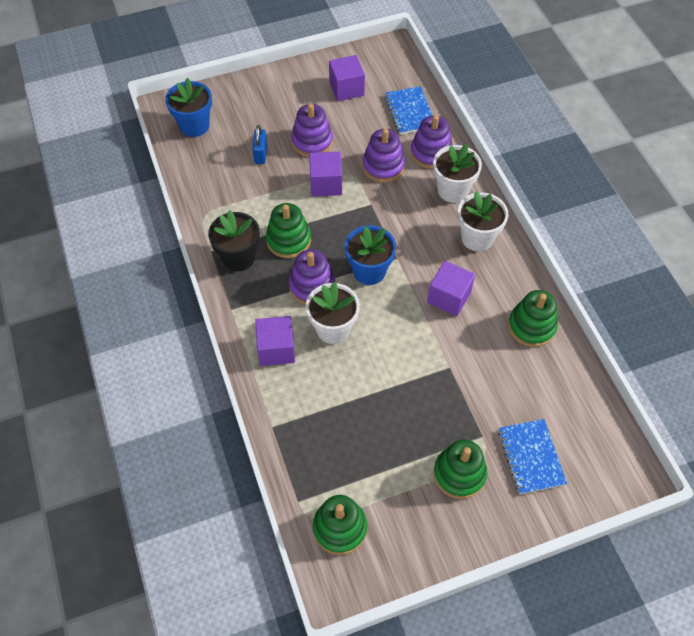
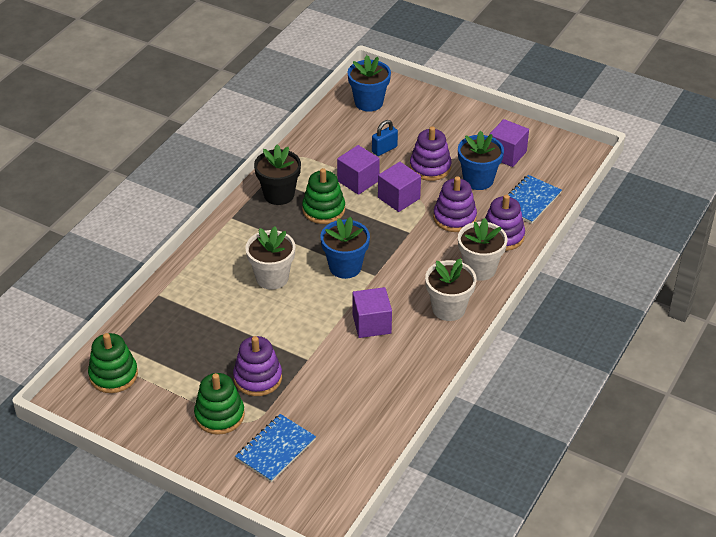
camera: 50 degrees right, 15 degrees down
(276, 349) = (223, 259): purple cube -> purple cube (358, 181)
(312, 286) = (297, 245): purple stacking toy -> purple stacking toy (258, 378)
(356, 124) = (478, 180): none -> blue flower pot
(531, 326) = (398, 386): green stacking toy -> none

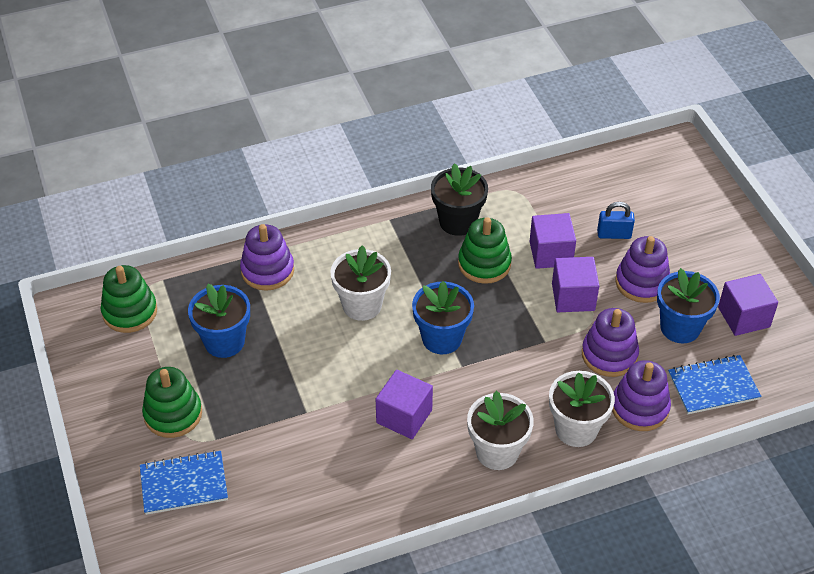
camera: 40 degrees right, 5 degrees up
(258, 378) = (243, 400): purple stacking toy -> purple stacking toy (267, 270)
(369, 102) = (651, 173): blue flower pot -> blue flower pot (224, 342)

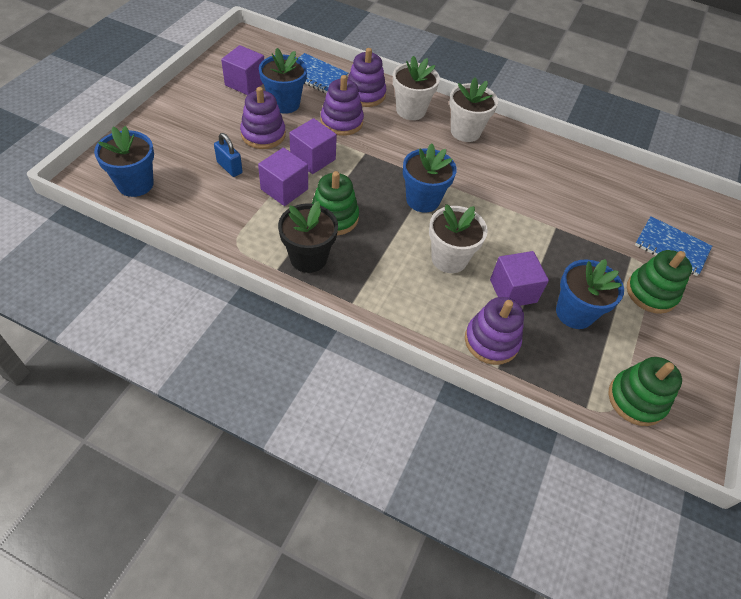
camera: 140 degrees left, 5 degrees up
(404, 416) = (497, 181): purple cube -> purple cube (513, 291)
(645, 169) = (135, 184): none -> blue flower pot

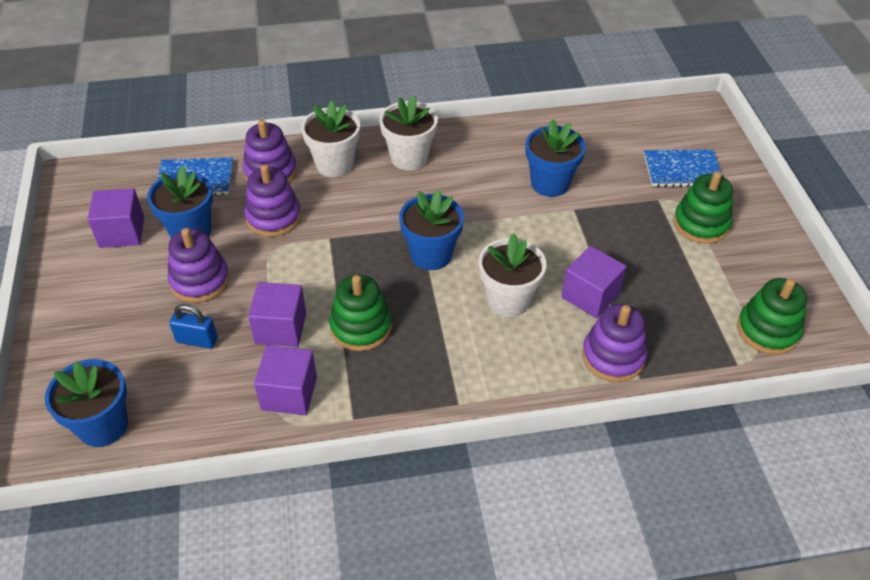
camera: 30 degrees left, 5 degrees down
(308, 258) = (374, 386): black flower pot -> none
(313, 159) = (280, 276): purple cube -> purple cube (289, 393)
(574, 313) = (657, 283): blue flower pot -> blue flower pot (550, 183)

